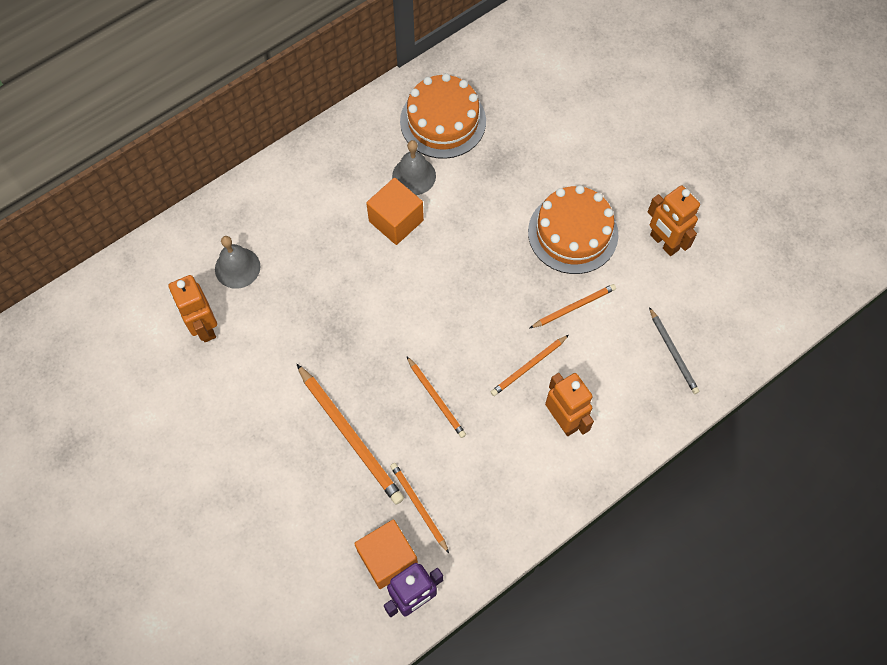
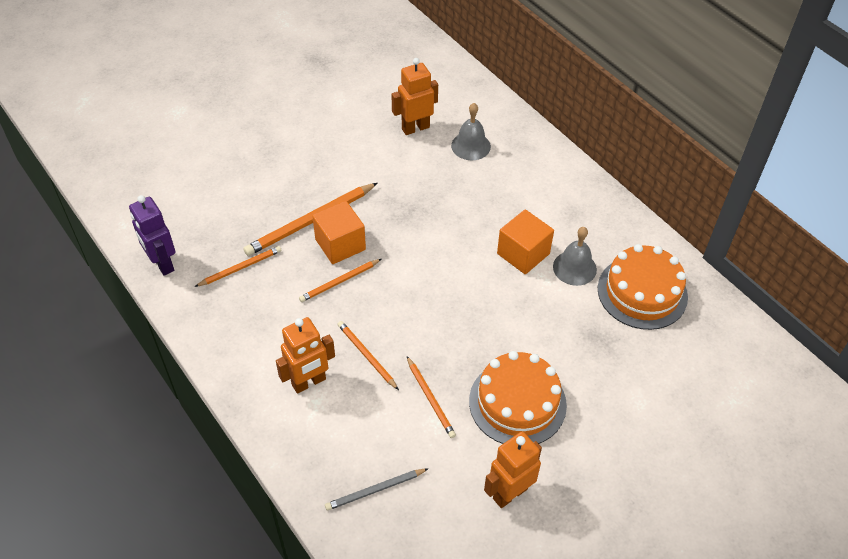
camera: 90 degrees right, 15 degrees down
(387, 558) = (199, 246): orange cube -> orange cube (340, 244)

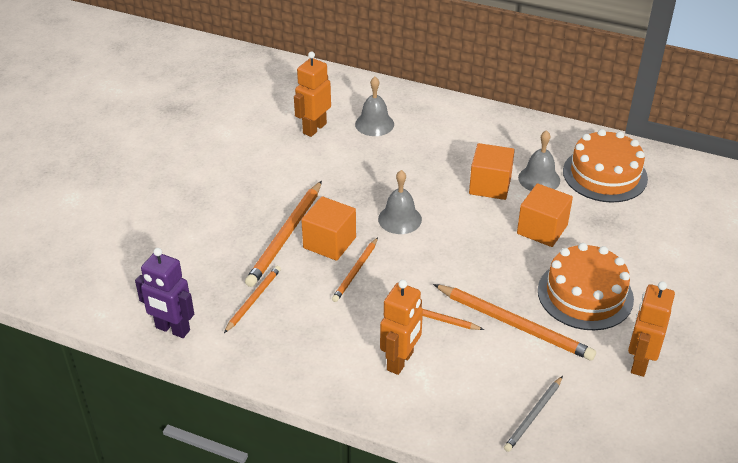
camera: 30 degrees left, 10 degrees down
(416, 250) = (399, 219): none -> grey bell
(430, 398) = (514, 324): orange pencil -> orange pencil, size x1.73
(533, 320) = (542, 229): none -> orange cube

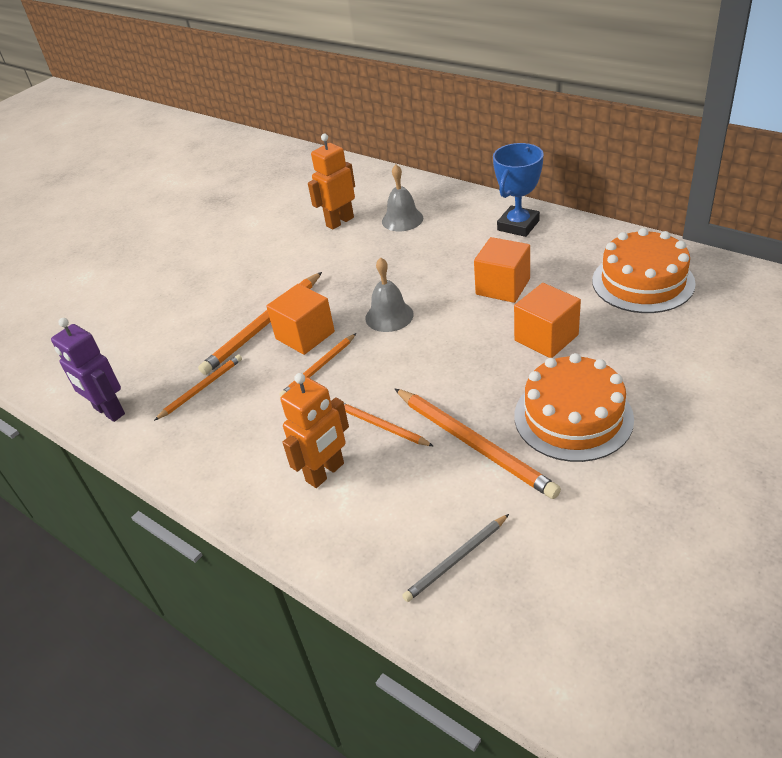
camera: 20 degrees right, 0 degrees up
(483, 126) = (518, 225): none -> blue trophy
(539, 179) = (562, 282): grey bell -> none
(639, 362) = (616, 509): orange robot -> none

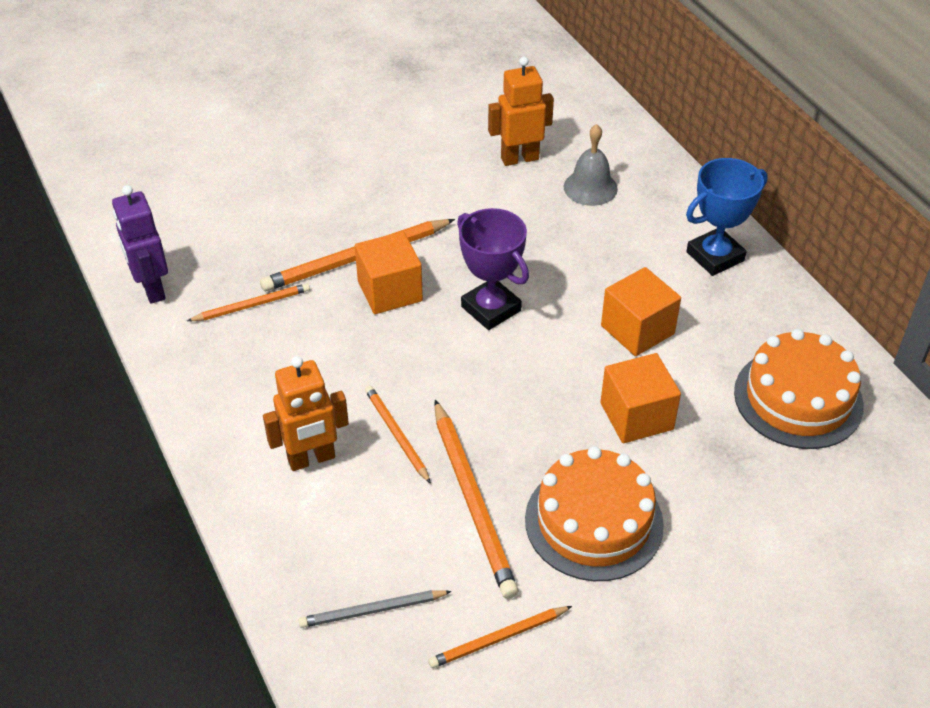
camera: 20 degrees right, 5 degrees up
(319, 368) = (379, 337): orange pencil -> orange pencil (498, 639)
(389, 316) = (491, 309): grey bell -> purple trophy

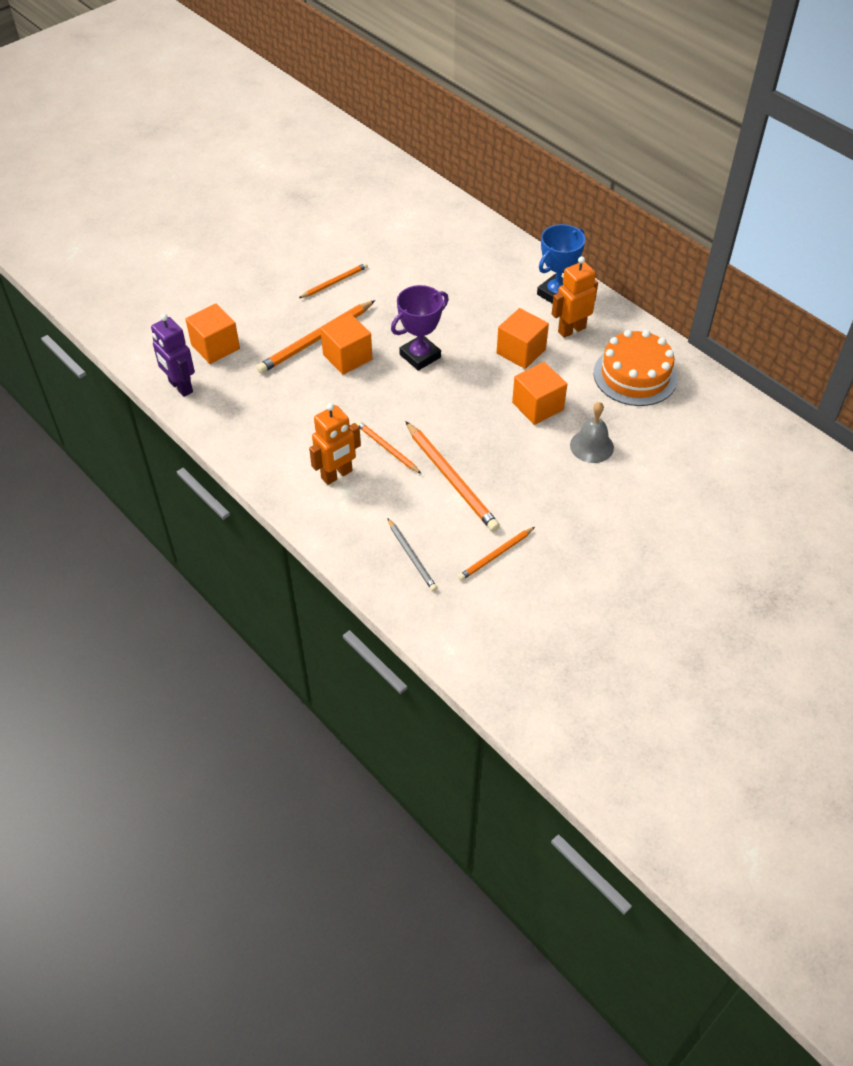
camera: 15 degrees left, 5 degrees up
(220, 243) = (215, 347): none -> orange cube
(252, 305) = (256, 384): orange pencil -> orange pencil (334, 282)
(372, 611) = (412, 556): grey pencil -> grey pencil turned 90 degrees counterclockwise
(491, 309) = (420, 356): purple trophy -> purple trophy turned 75 degrees counterclockwise
(519, 158) = (403, 250): orange robot -> orange robot (571, 329)
(590, 187) = (459, 262): grey bell -> grey bell (591, 446)
(594, 522) = (531, 475): orange cake -> none

